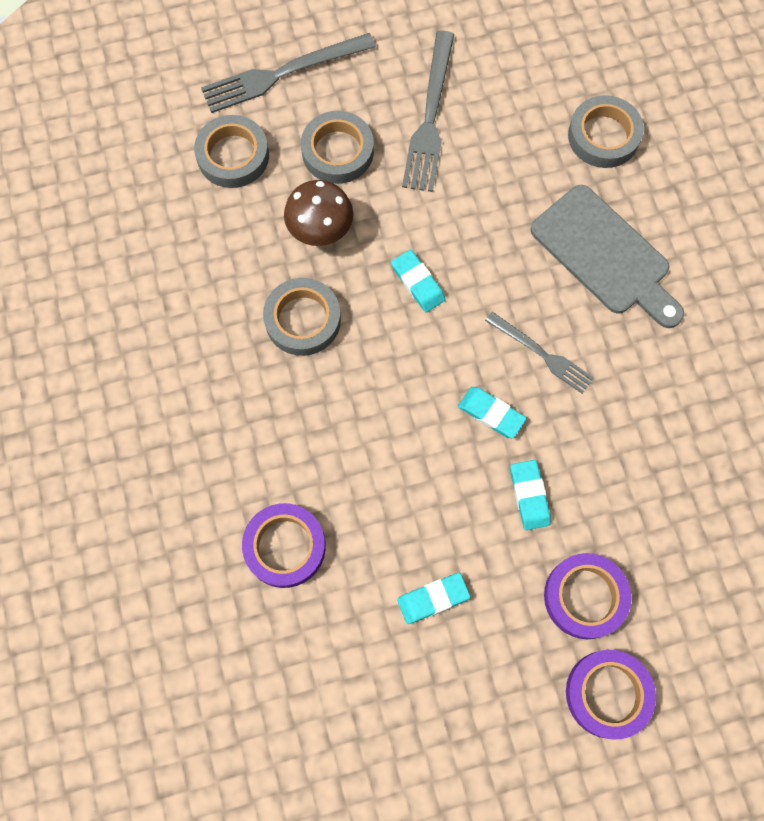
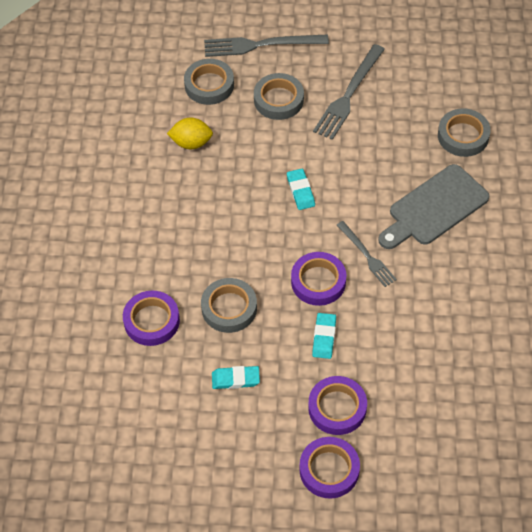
camera: 20 degrees right, 15 degrees down
(240, 253) = (191, 143): none -> yellow lemon
(303, 320) = (216, 192): grey tape -> grey tape (229, 308)
(320, 231) = (248, 144): brown mushroom -> none
(491, 413) = (318, 281): turquoise eraser -> purple tape
(605, 255) = (434, 208): grey cutting board -> grey cutting board turned 75 degrees clockwise

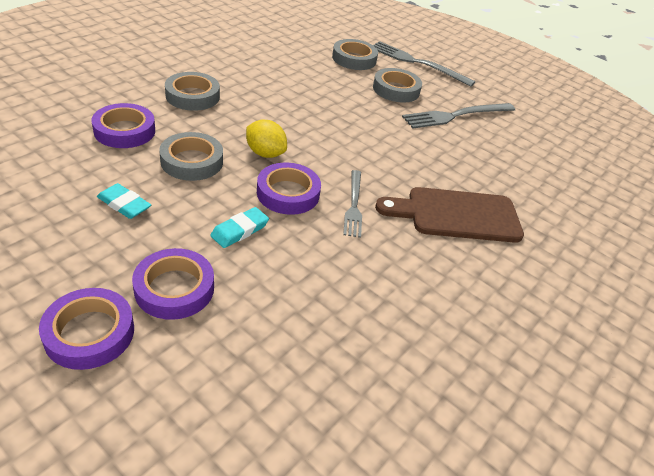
camera: 30 degrees right, 15 degrees down
(191, 143) = (301, 73): yellow lemon -> yellow lemon (265, 153)
(300, 191) = (348, 138): turquoise eraser -> none
(434, 208) = (457, 215): grey cutting board -> brown cutting board
(463, 136) = (536, 189): grey tape -> grey tape (192, 96)

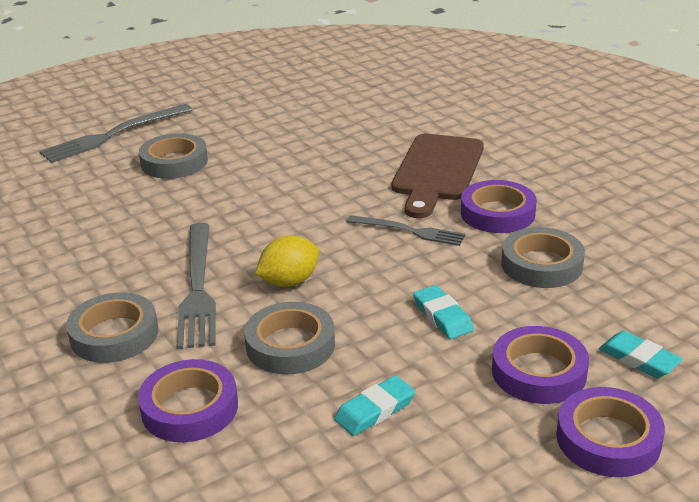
camera: 65 degrees left, 10 degrees down
(200, 357) = (639, 359): none -> turquoise eraser
(288, 193) = (378, 273): purple tape -> purple tape (497, 213)
(354, 59) = (76, 180): grey tape -> grey tape (541, 264)
(456, 116) = (251, 134): grey fork -> grey fork (198, 288)

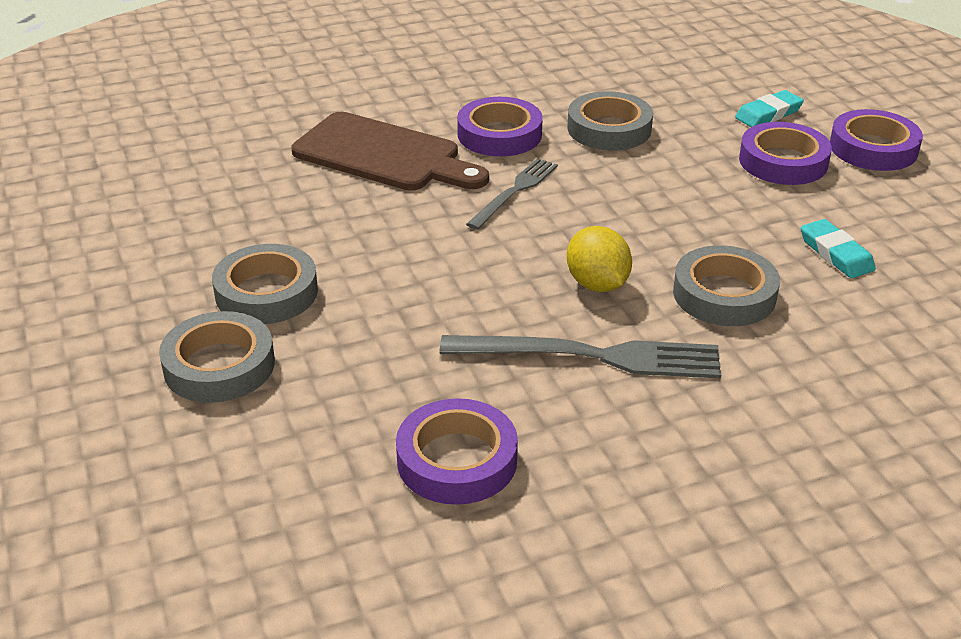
camera: 80 degrees left, 5 degrees up
(113, 135) = (61, 435): grey fork -> none
(114, 334) = (682, 432): grey tape -> grey tape (266, 292)
(190, 408) = (831, 372): purple tape -> purple tape (457, 460)
(442, 316) = (687, 196): turquoise eraser -> none

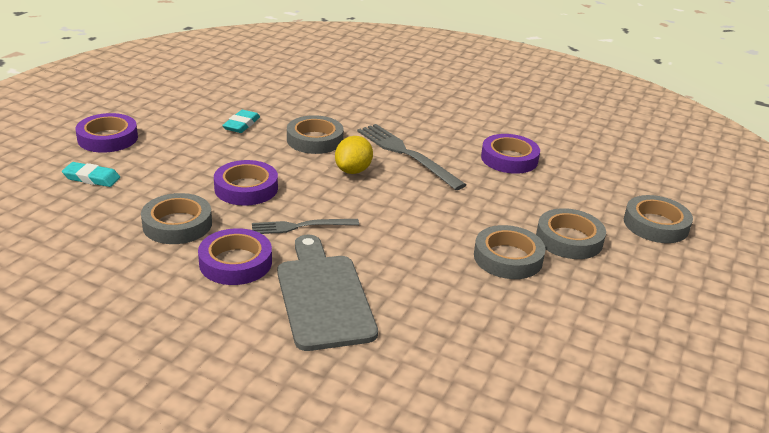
camera: 135 degrees left, 5 degrees down
(114, 479) = (656, 224): none -> grey tape
(384, 155) = (323, 296): brown cutting board -> grey cutting board
(783, 161) = (156, 158): purple tape -> purple tape (246, 188)

